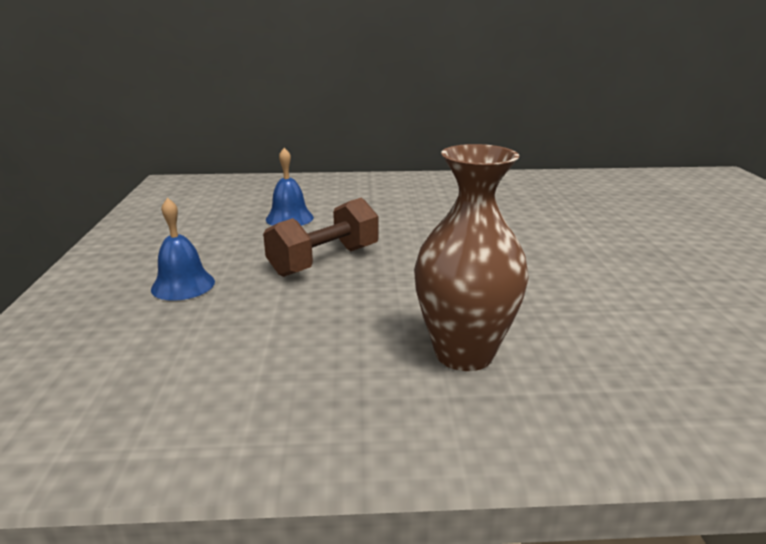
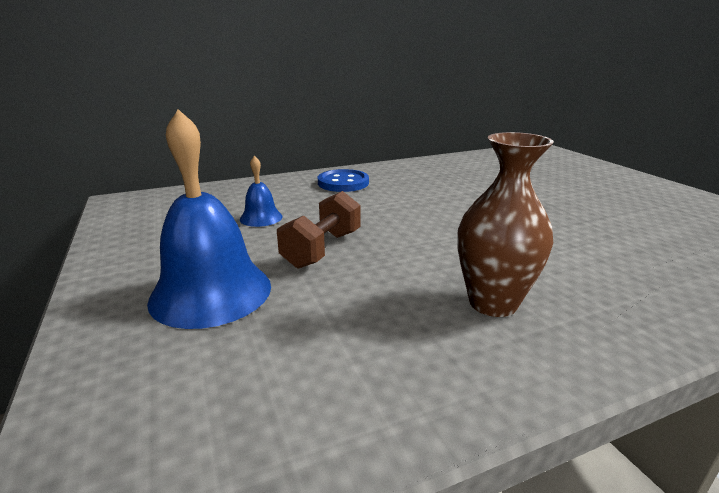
camera: 20 degrees left, 0 degrees up
(183, 285) = (211, 292): blue bell -> blue bell, size x2.02
(411, 191) = (343, 183): none -> blue button

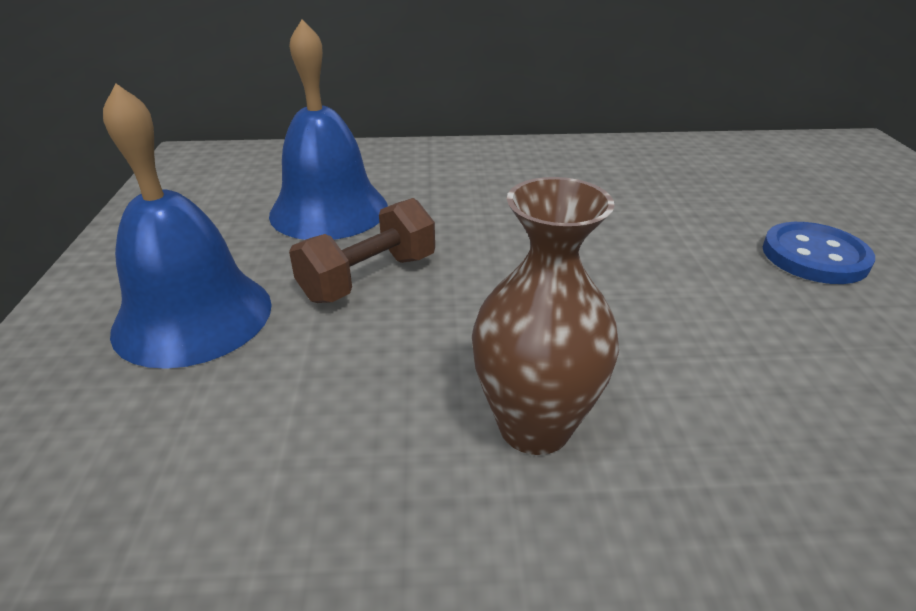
camera: 20 degrees right, 10 degrees up
(261, 218) = (329, 210): blue bell -> blue bell, size x2.02
(343, 183) = (479, 167): blue button -> blue button (814, 256)

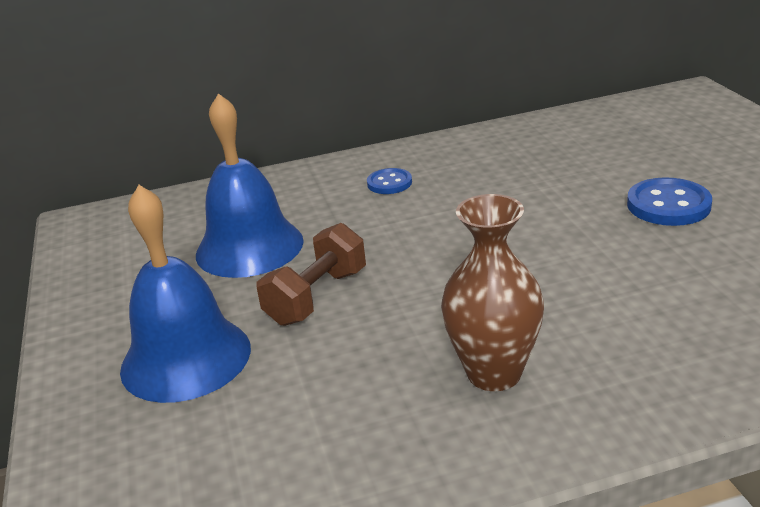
camera: 10 degrees left, 5 degrees down
(501, 174) = (389, 183): none -> blue button

